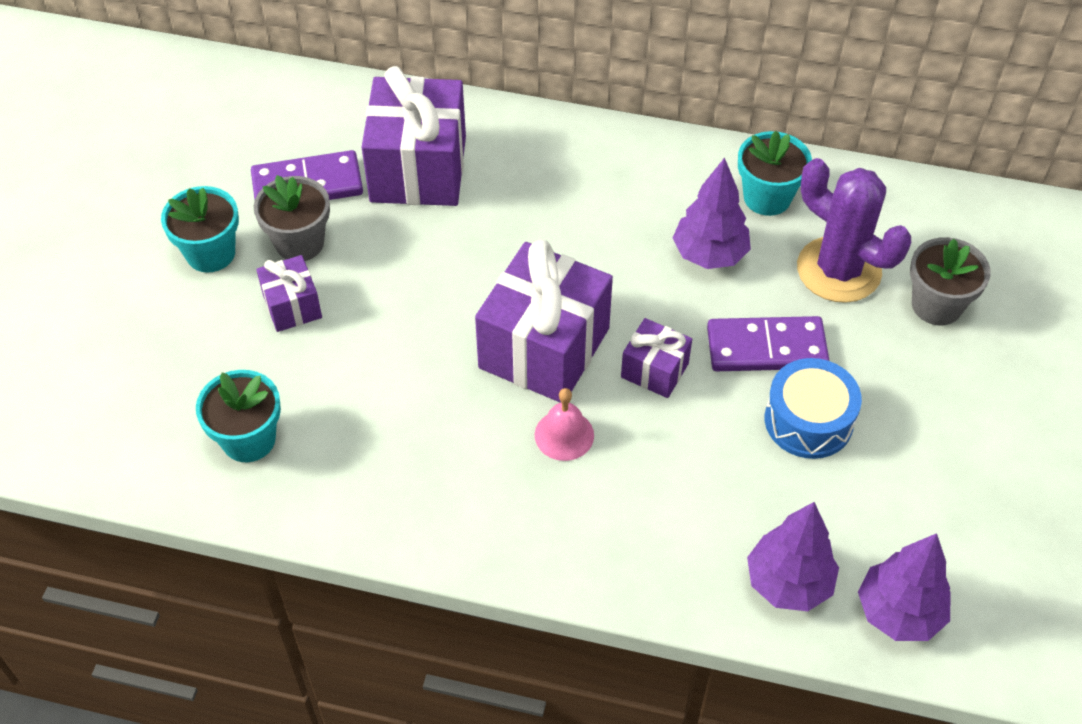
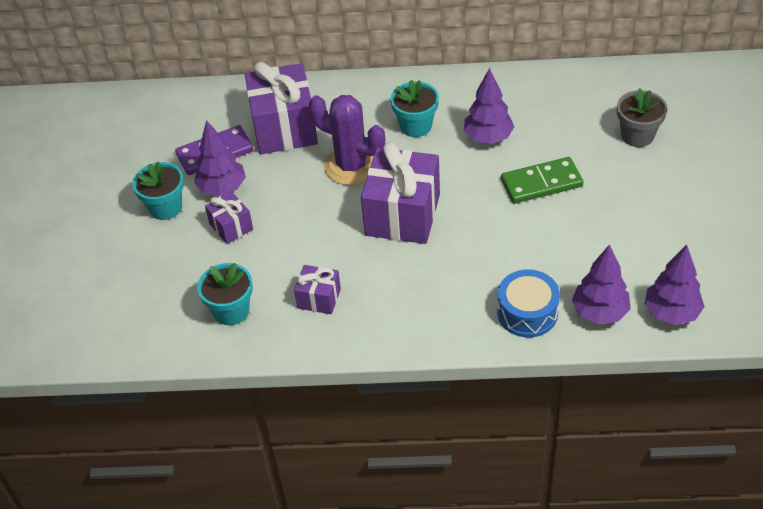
camera: 10 degrees left, 5 degrees down
(299, 243) = (222, 188): grey flower pot -> purple tree
(564, 435) = (432, 261): pink bell -> none
(654, 370) = (476, 212): purple gift -> purple gift (319, 298)
(766, 348) = (541, 183): purple domino -> green domino
(767, 197) = (512, 97): turquoise flower pot -> turquoise flower pot (416, 126)
(808, 420) = (581, 218): blue drum -> blue drum (527, 312)
(838, 270) = (571, 129): purple cactus -> purple cactus (351, 166)

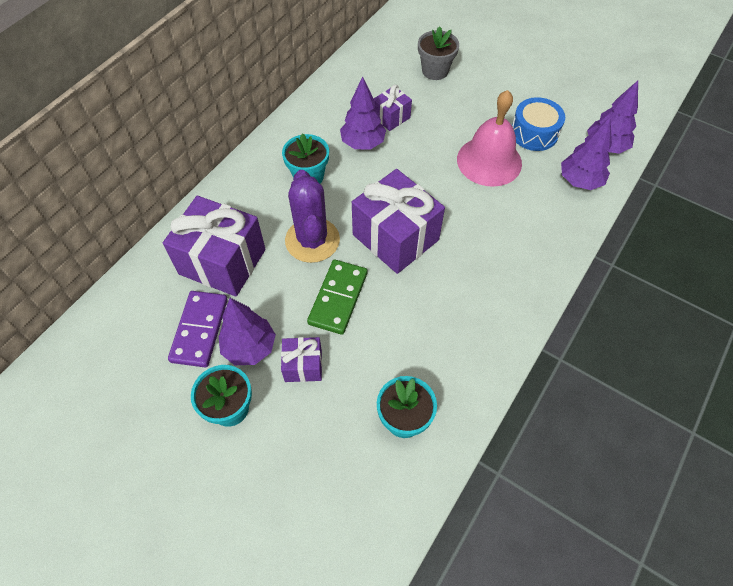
camera: 60 degrees left, 10 degrees up
(319, 298) = (440, 343): purple gift -> purple gift (391, 117)
(351, 166) = (312, 240): purple cactus -> purple cactus turned 75 degrees counterclockwise
(527, 312) = (552, 220): blue drum -> blue drum (534, 133)
(541, 183) = (435, 142): green domino -> green domino (338, 298)
(556, 233) = (489, 161): none -> pink bell

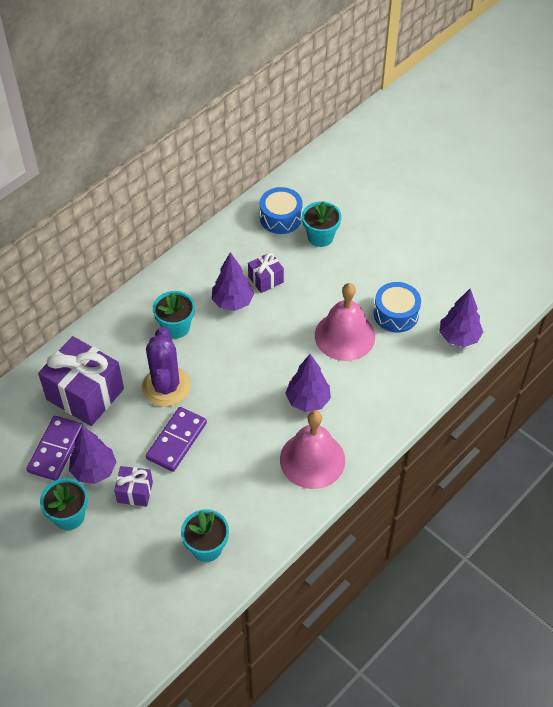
camera: 10 degrees right, 5 degrees down
(338, 298) = (177, 441): green domino -> purple domino
(390, 58) = (280, 218): none -> blue drum
(395, 237) = (239, 395): purple gift -> none
(435, 71) = (320, 237): grey flower pot -> turquoise flower pot
(495, 296) = (312, 459): none -> pink bell
(580, 181) = (423, 367): purple tree -> purple tree (308, 401)

